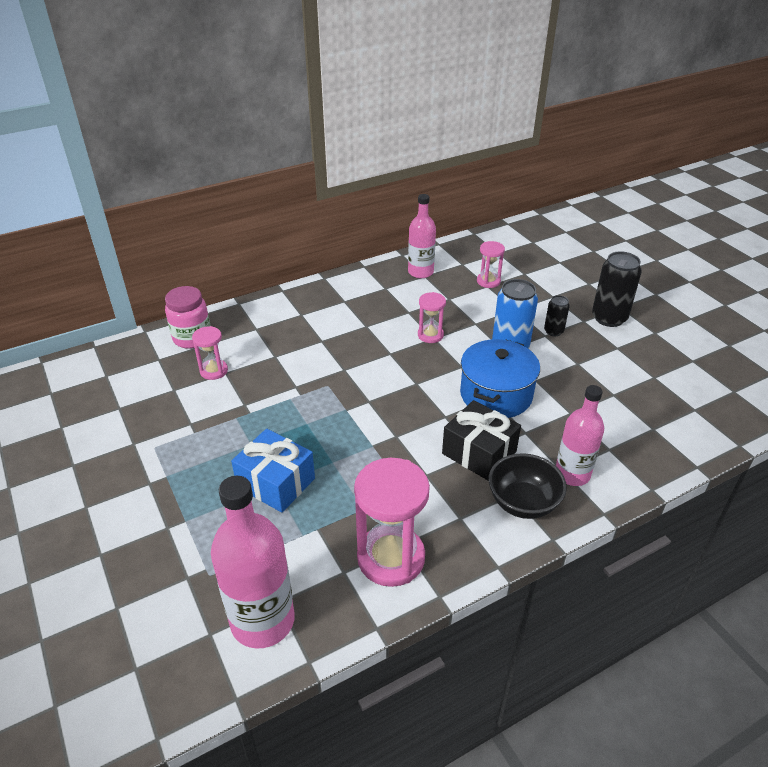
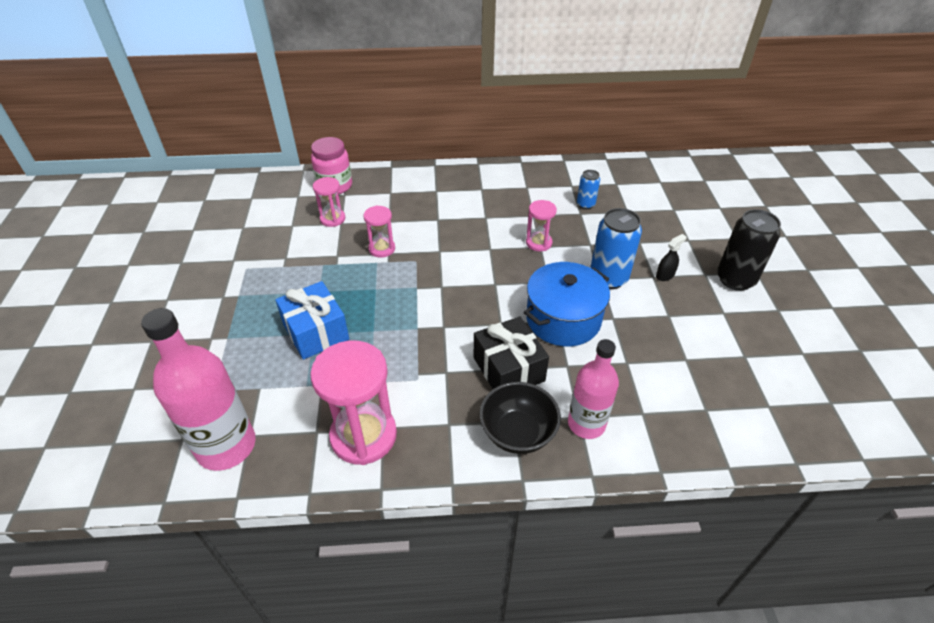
camera: 25 degrees right, 5 degrees up
(420, 272) = (570, 181): pink bottle -> none
(448, 289) = (585, 204): none -> blue can
(488, 281) = (631, 207): pink hourglass -> pink hourglass (382, 249)
(553, 331) = (665, 275): black can -> black spray bottle

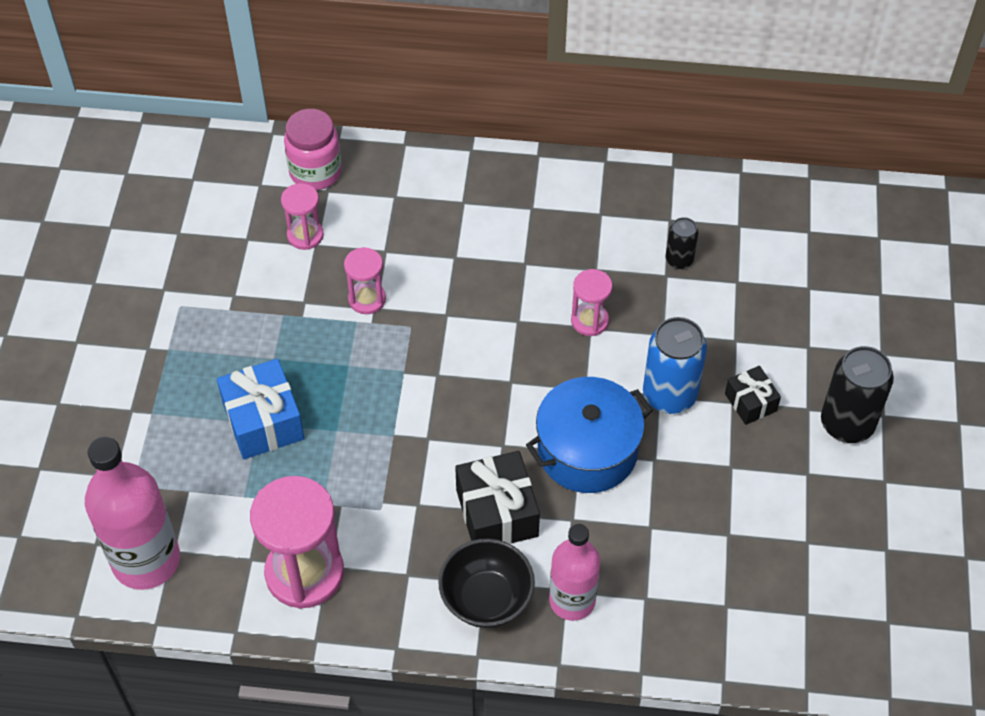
camera: 10 degrees right, 10 degrees up
(585, 204) = (679, 260): blue can -> black can
(665, 275) = (750, 402): black spray bottle -> black gift

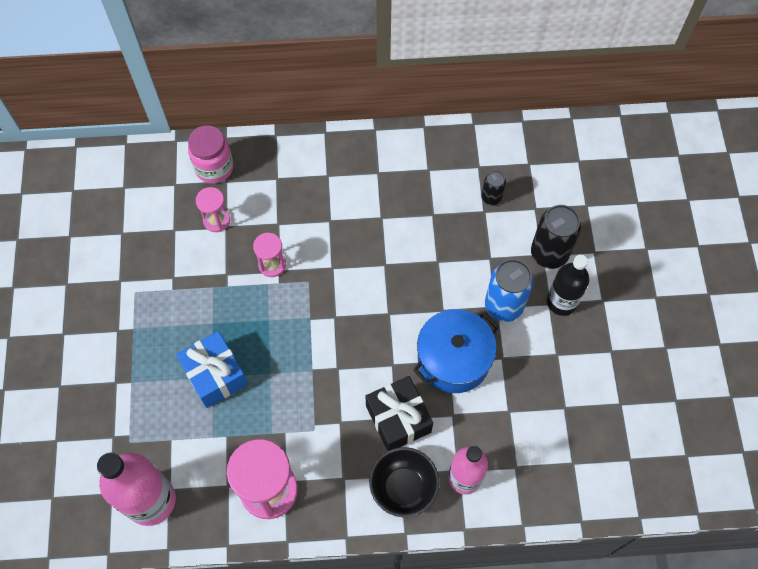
camera: 10 degrees left, 10 degrees up
(589, 321) = (436, 256): pink hourglass -> none
(750, 402) = (561, 302): black gift -> black bottle
(847, 424) = (632, 307): black can -> black can (549, 253)

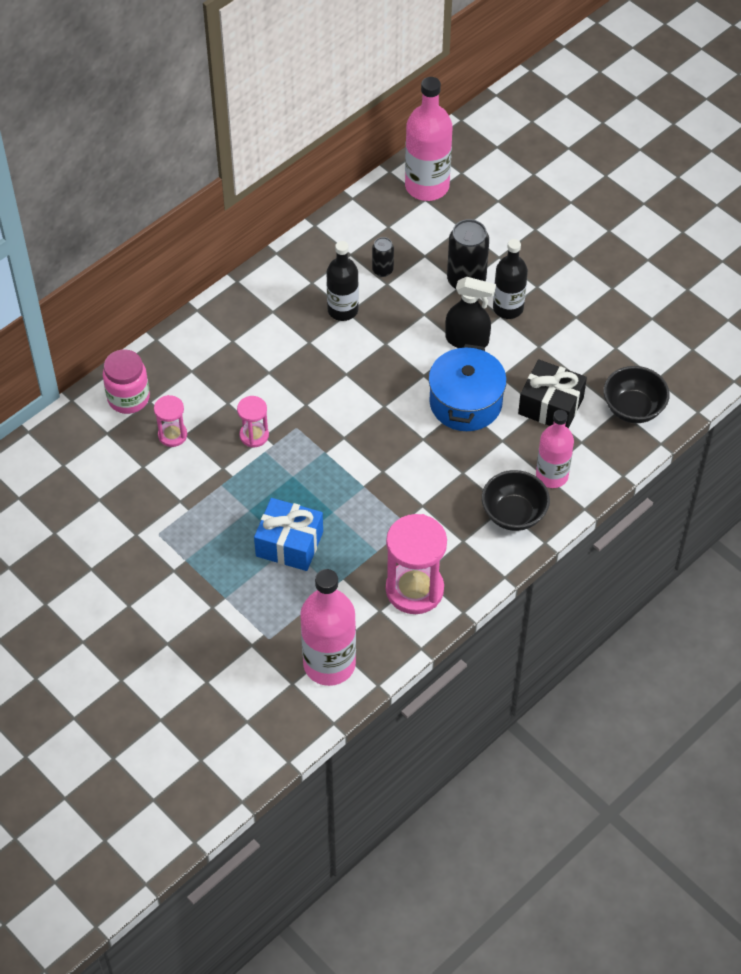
camera: 40 degrees left, 10 degrees down
(398, 419) = (464, 472): black gift -> black gift (550, 406)
(430, 209) = (343, 310): none -> black bottle
(504, 306) = (467, 340): blue can -> black spray bottle
(586, 470) = (633, 408): none -> black bowl
(590, 150) = (427, 186): none -> pink bottle

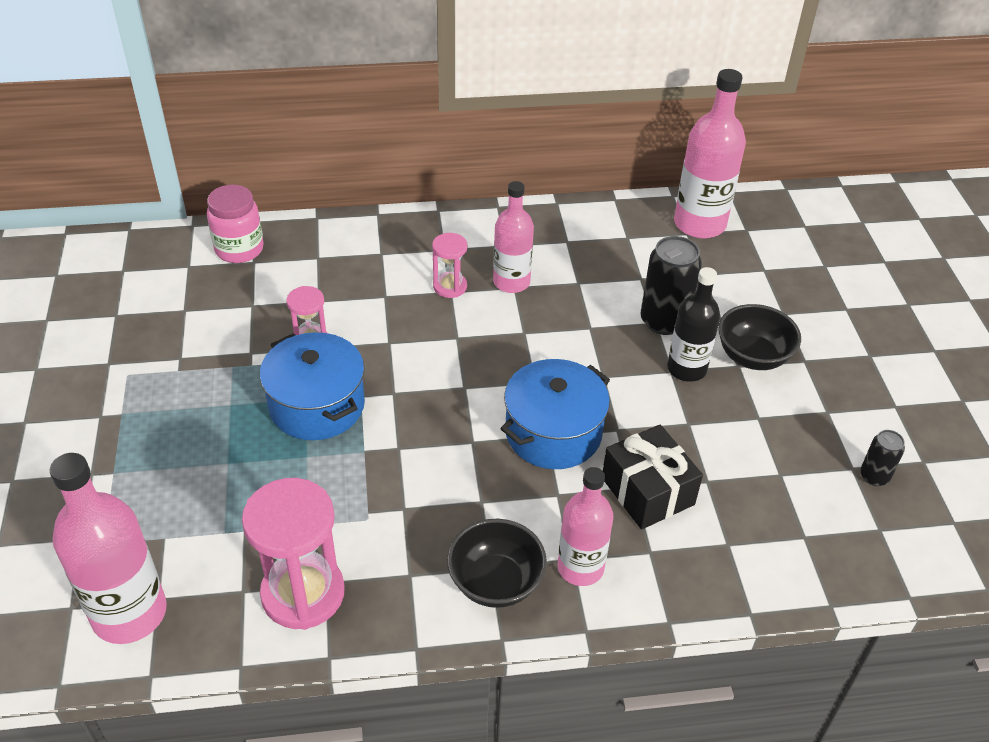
camera: 35 degrees right, 10 degrees down
(172, 435) = (240, 299): pink hourglass -> pink hourglass (450, 286)
(289, 544) = (231, 460): blue gift -> none
(304, 476) = (317, 405): none -> blue pot
(343, 310) = (511, 282): black bottle -> pink bottle
(382, 270) = (585, 269): black can -> black can (874, 476)
(467, 340) = (613, 375): black spray bottle -> none
(633, 408) = (747, 552): black bowl -> black bowl (752, 356)

